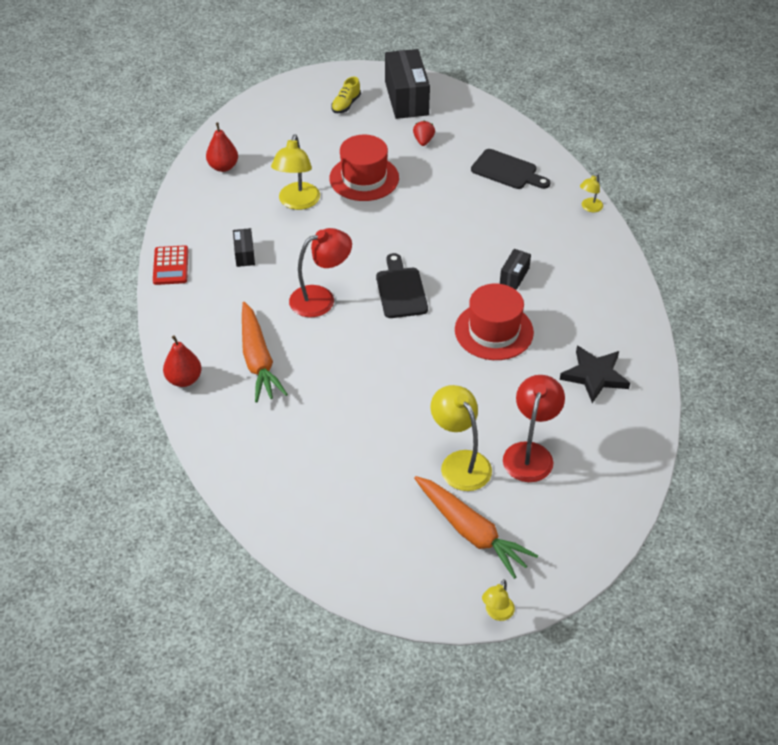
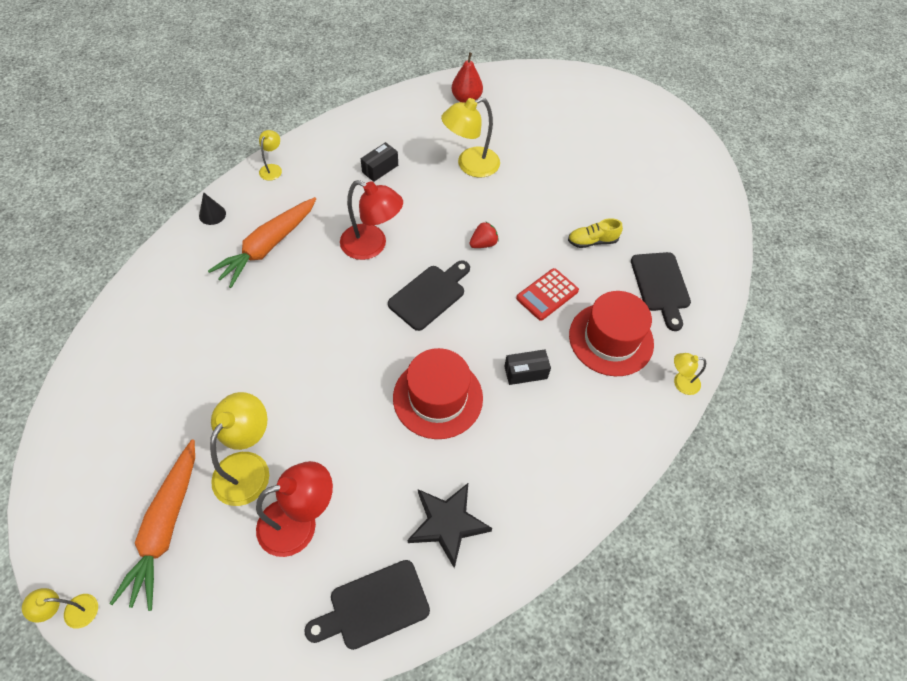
camera: 50 degrees right, 10 degrees up
(171, 266) = (329, 134): red calculator -> red calculator (547, 295)
(172, 318) = (272, 168): none -> yellow lamp
(184, 379) = (212, 214): red pear -> black cone
(346, 104) = (620, 126): yellow shoe -> yellow shoe (592, 241)
(364, 178) = (543, 190): red hat -> red hat (611, 339)
(406, 98) = (674, 160): black box -> none
(423, 141) = (633, 202): red strawberry -> red strawberry (483, 244)
(623, 442) = (374, 606): none -> black cutting board

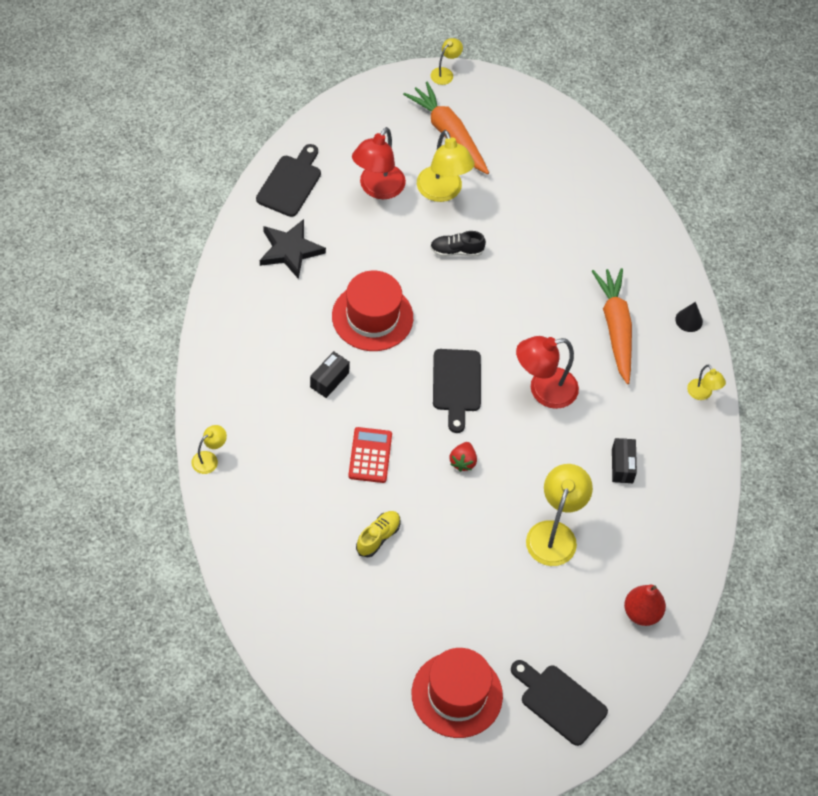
camera: 135 degrees right, 0 degrees up
(304, 399) = (456, 251): none -> black shoe
(611, 339) = (289, 455): red hat -> red hat (457, 694)
(660, 285) = (287, 537): black cutting board -> black cutting board (560, 702)

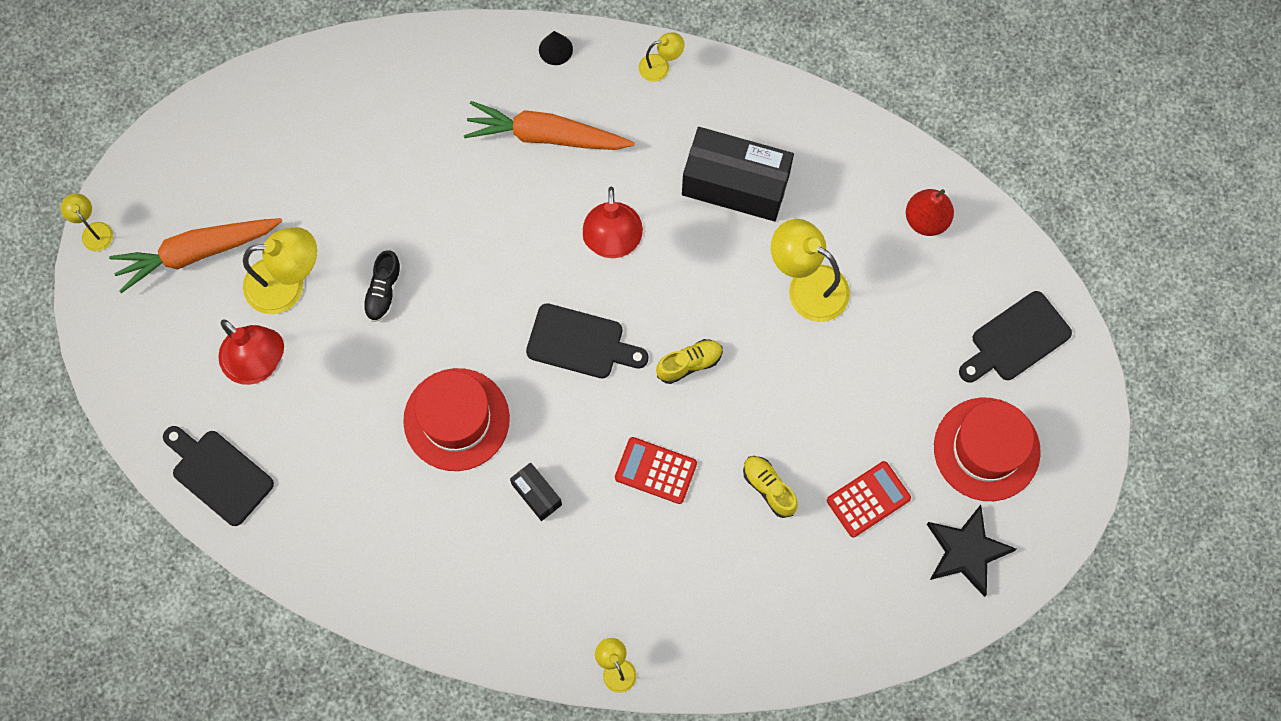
camera: 70 degrees left, 15 degrees up
(290, 250) = (327, 499): black star -> black star (966, 551)
(389, 611) = (868, 499): none -> red calculator
(463, 462) = (689, 364): red strawberry -> yellow shoe
(622, 466) = (735, 184): black box -> black box, size x2.11

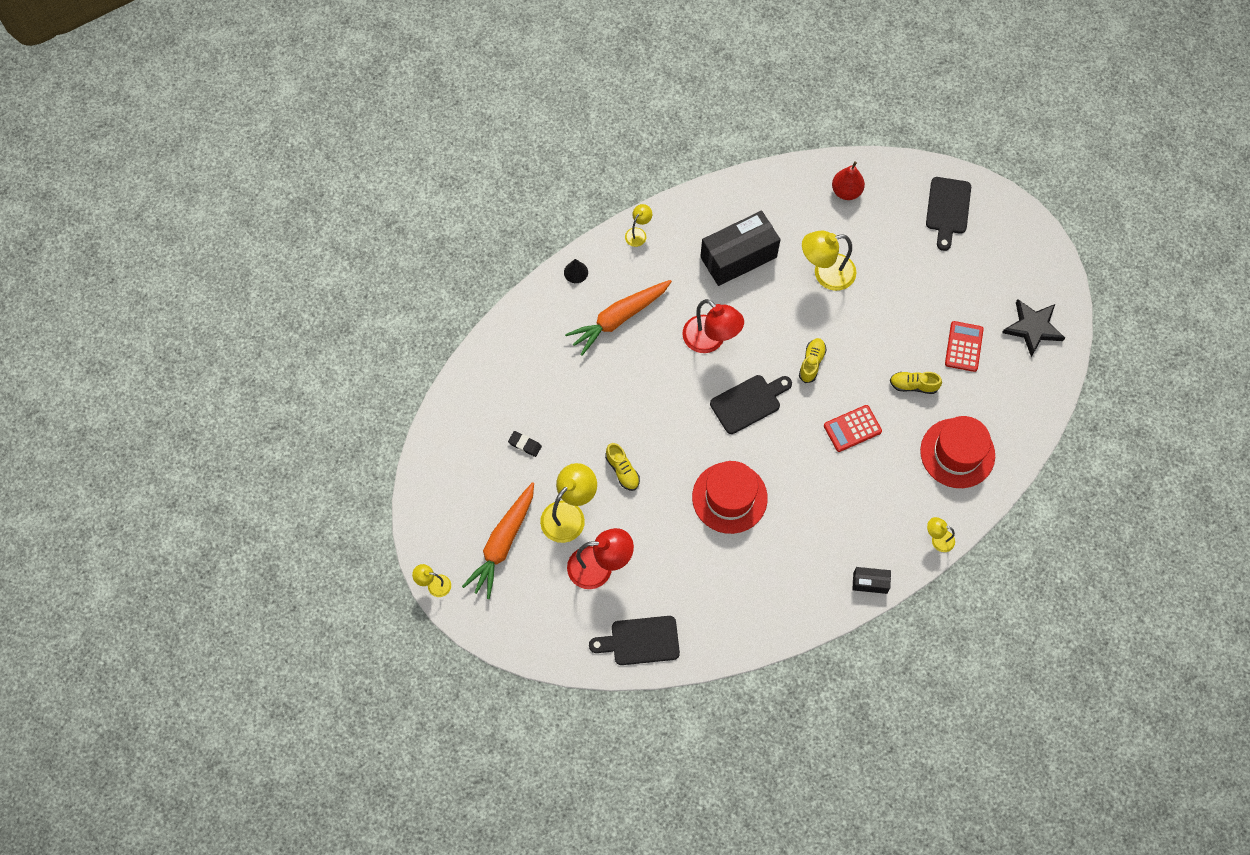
camera: 45 degrees left, 5 degrees down
(320, 176) = (525, 445): none -> black eraser
(383, 291) = (622, 470): black shoe -> yellow shoe
(536, 494) = (809, 495): black box -> black box (870, 583)
(986, 449) = (990, 272): red hat -> red hat (957, 453)

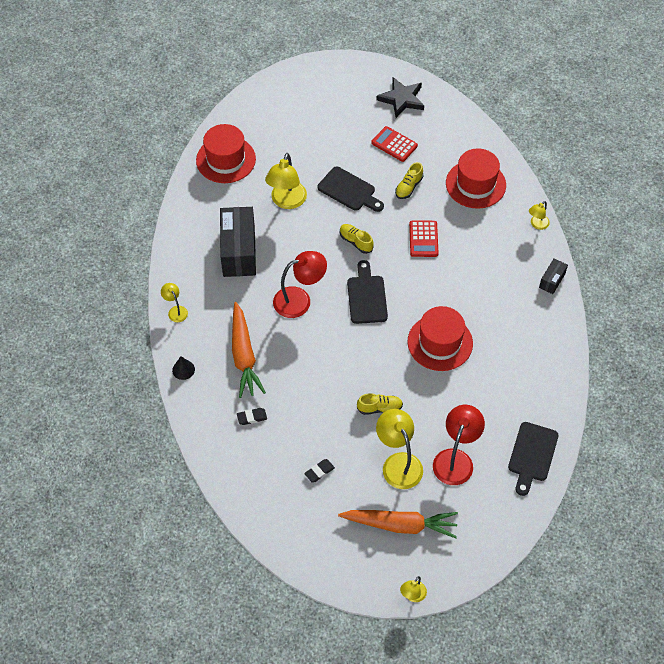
camera: 65 degrees left, 10 degrees down
(502, 544) = (400, 525): orange carrot -> orange carrot turned 45 degrees counterclockwise
(554, 357) = (252, 417): none -> black eraser
(846, 191) = (226, 159): red pear -> red hat
(947, 209) = (279, 106): black cutting board -> black cutting board (349, 190)

